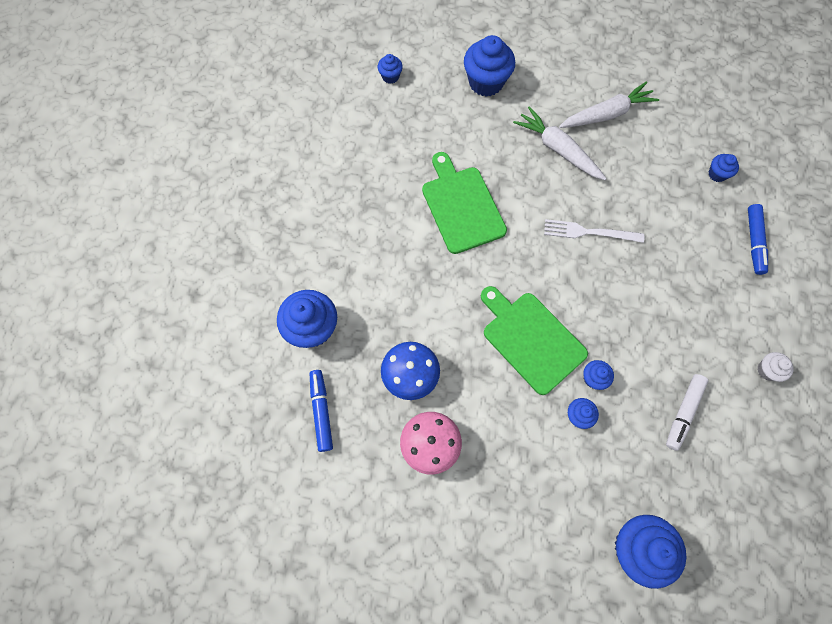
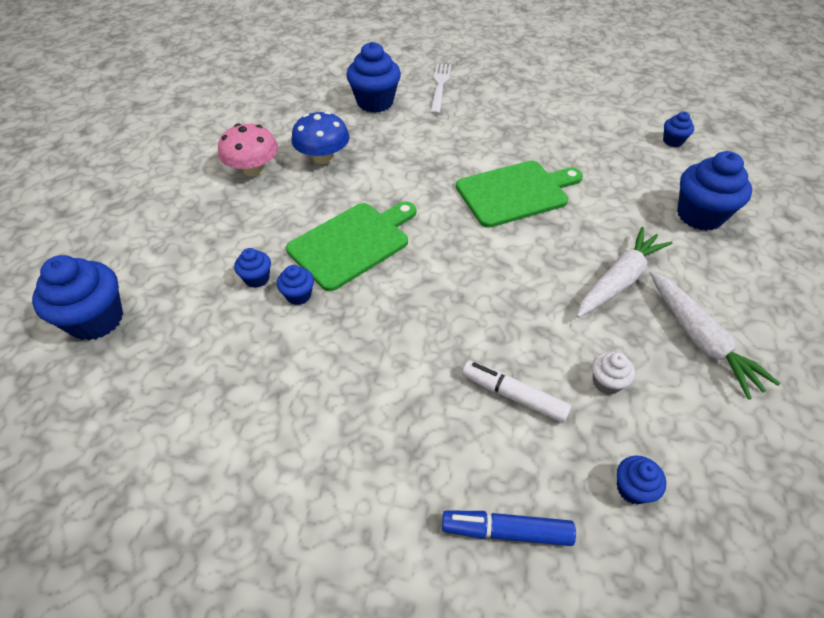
camera: 90 degrees right, 20 degrees down
(321, 411) = (298, 109): blue marker -> none
(589, 232) = (496, 305): white fork -> white fork (440, 86)
(683, 412) = (237, 385): white marker -> white marker (513, 395)
(767, 370) = (277, 511): white cupcake -> white cupcake (606, 382)

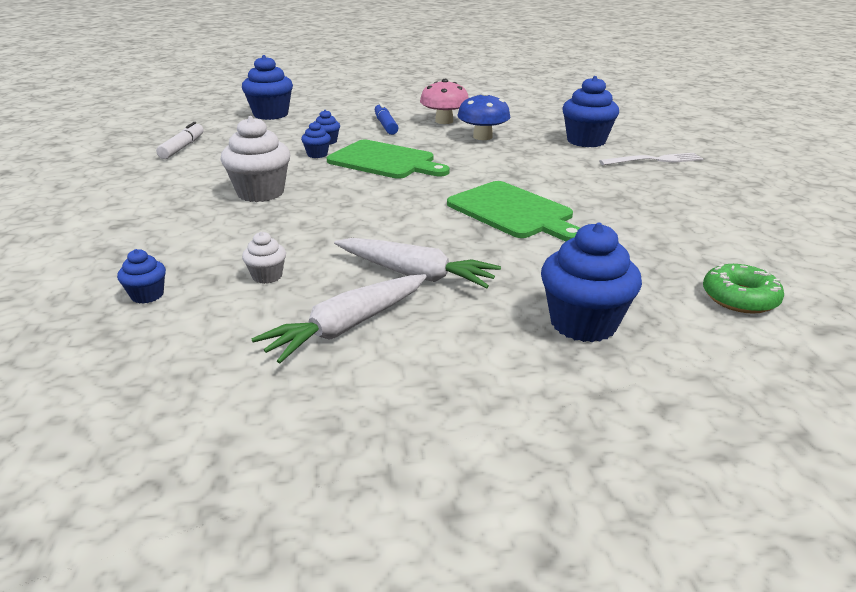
camera: 70 degrees right, 20 degrees down
(398, 365) = (260, 193): none -> white cupcake
(506, 531) = (111, 246): blue marker -> blue marker (385, 125)
(513, 395) = (241, 236): white marker -> white marker (183, 147)
(672, 141) = (739, 298): blue cupcake -> green donut

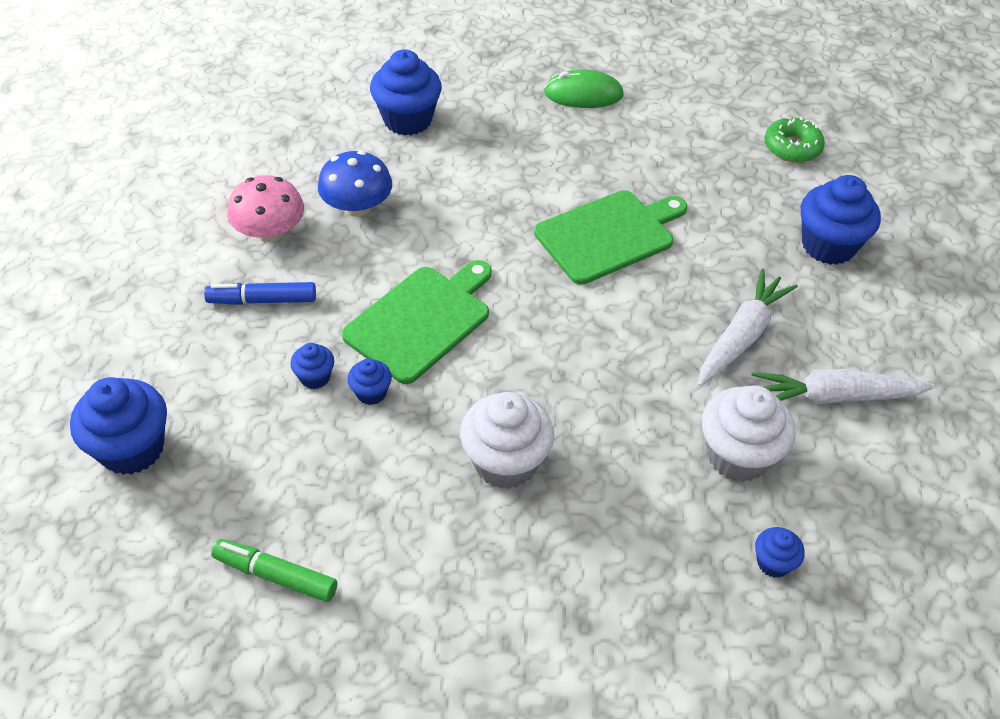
camera: 80 degrees left, 20 degrees up
(183, 147) = (275, 575): white marker -> green marker
(267, 276) = (738, 456): white cupcake -> white cupcake, size x2.00
(347, 327) = (834, 397): white carrot -> white carrot turned 120 degrees clockwise
(654, 160) = (489, 88): white fork -> none
(692, 192) = (583, 94): none -> green mouse

